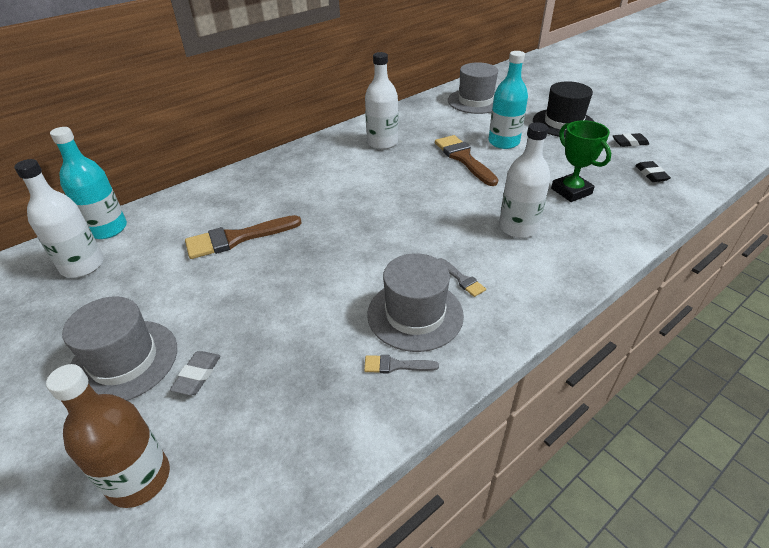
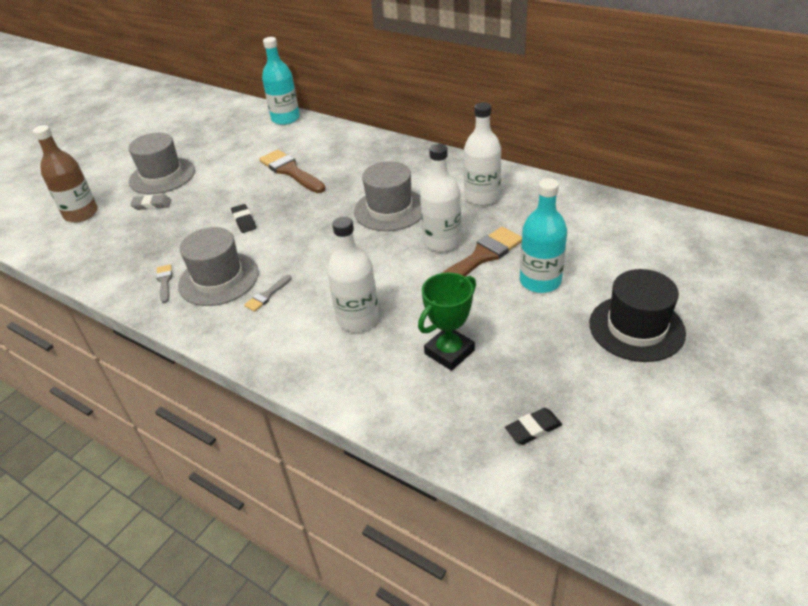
camera: 75 degrees right, 0 degrees up
(82, 265) = (244, 127): white bottle -> white bottle (442, 241)
(475, 101) = (642, 239): grey hat -> grey hat (390, 209)
(629, 143) = (620, 403): black eraser -> black eraser (244, 221)

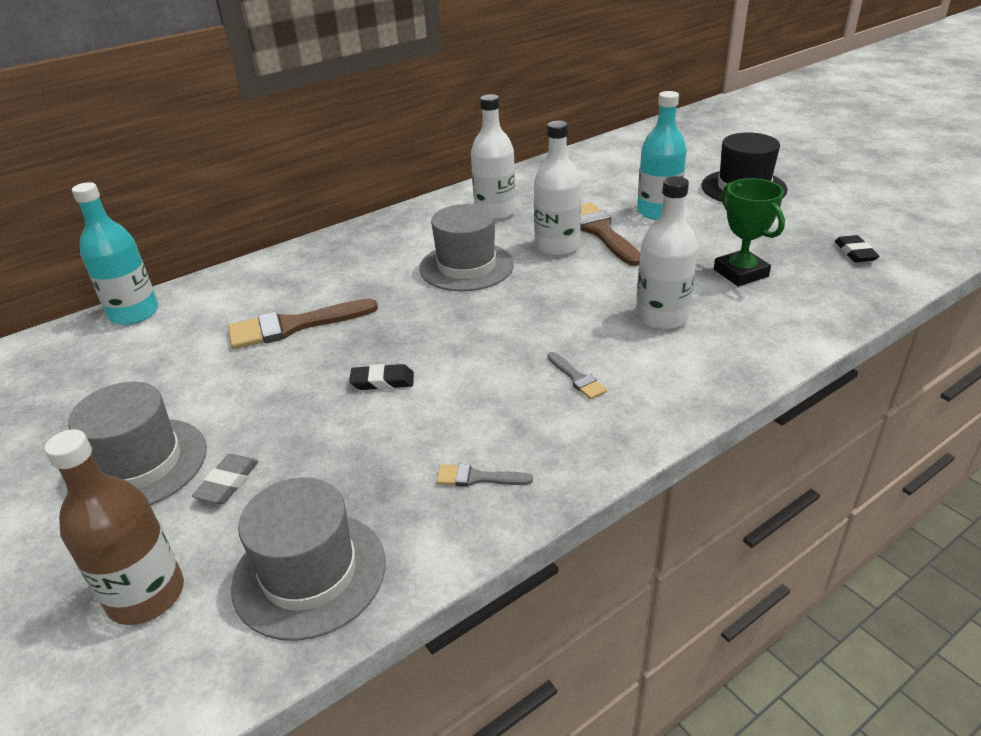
camera: 70 degrees left, 5 degrees down
(218, 279) = (510, 419): grey hat -> grey hat (309, 573)

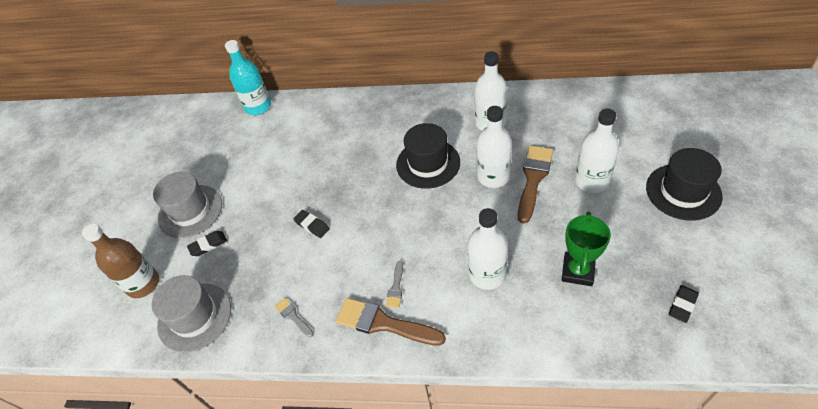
camera: 45 degrees right, 15 degrees up
(228, 483) = (208, 245): grey eraser -> black eraser
(294, 326) = (310, 159): brown brush -> brown brush (383, 323)
(466, 266) = (428, 163): grey hat -> black hat
(658, 212) = (591, 181): turquoise bottle -> white bottle

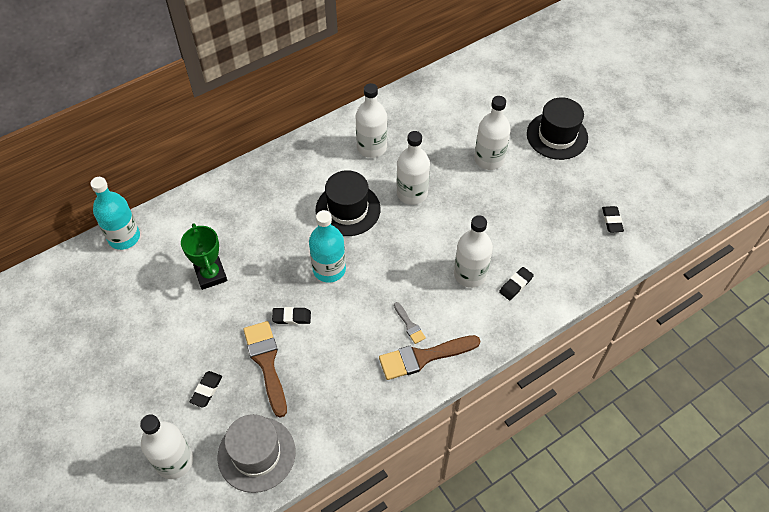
camera: 45 degrees left, 5 degrees up
(143, 284) = (174, 461): brown bottle -> white bottle
(190, 211) = (154, 372): grey hat -> none
(293, 316) = (345, 398): grey brush -> none
(372, 203) = (329, 269): none -> turquoise bottle
(523, 310) = (516, 285): none -> black eraser
(533, 179) = (445, 179): brown brush -> brown brush (266, 363)
(577, 271) = (530, 235): green trophy -> green trophy (211, 275)

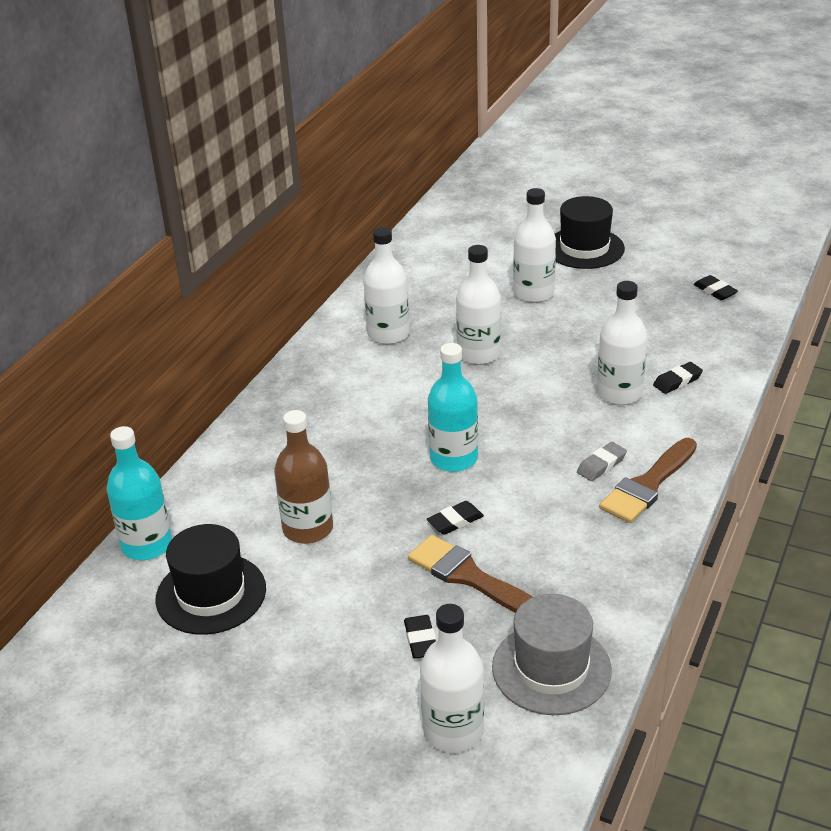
camera: 30 degrees left, 20 degrees down
(211, 275) = (308, 529): green trophy -> brown bottle
(348, 209) = (418, 397): black hat -> black hat (211, 594)
(409, 325) = (601, 465): grey brush -> grey eraser
(516, 285) = (677, 381): black eraser -> black eraser turned 45 degrees clockwise

